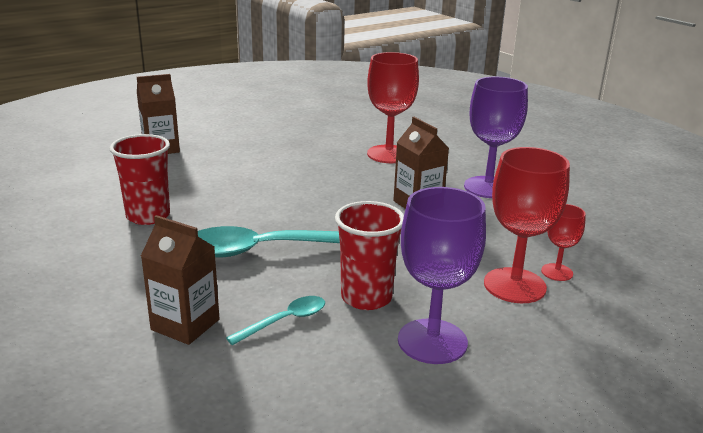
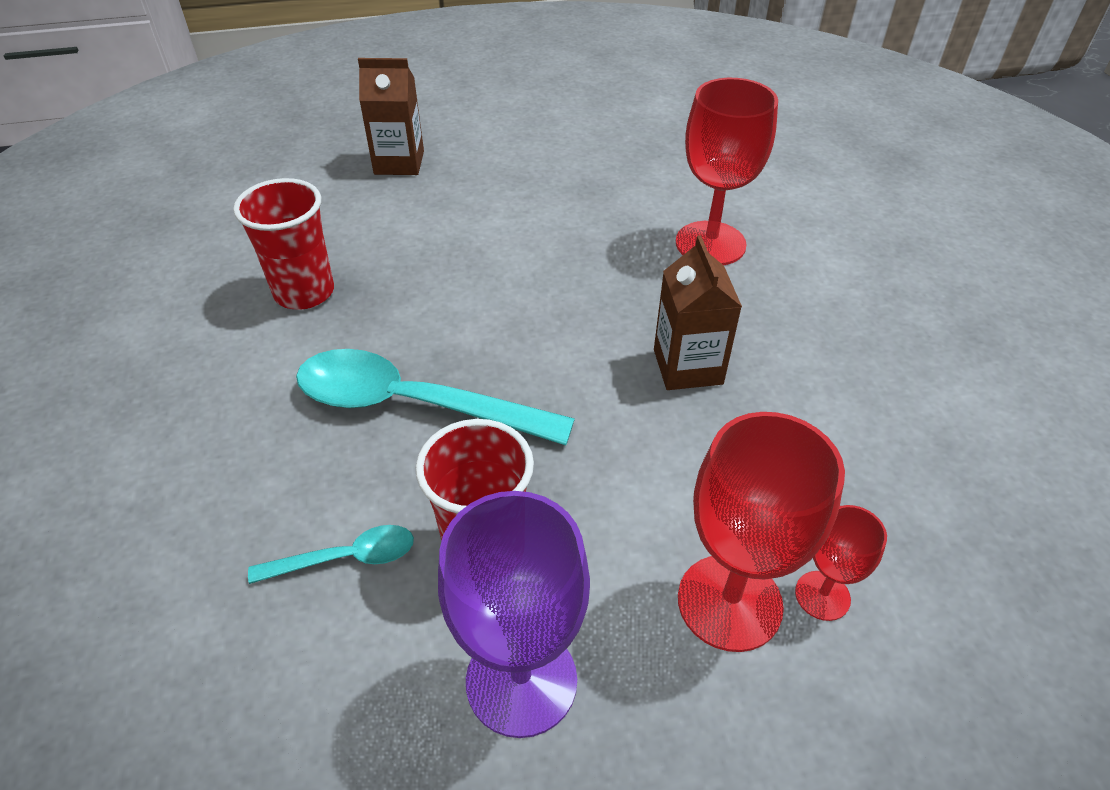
camera: 25 degrees right, 20 degrees up
(185, 324) = (221, 519): brown carton -> none
(488, 187) = (827, 358): purple goblet -> none

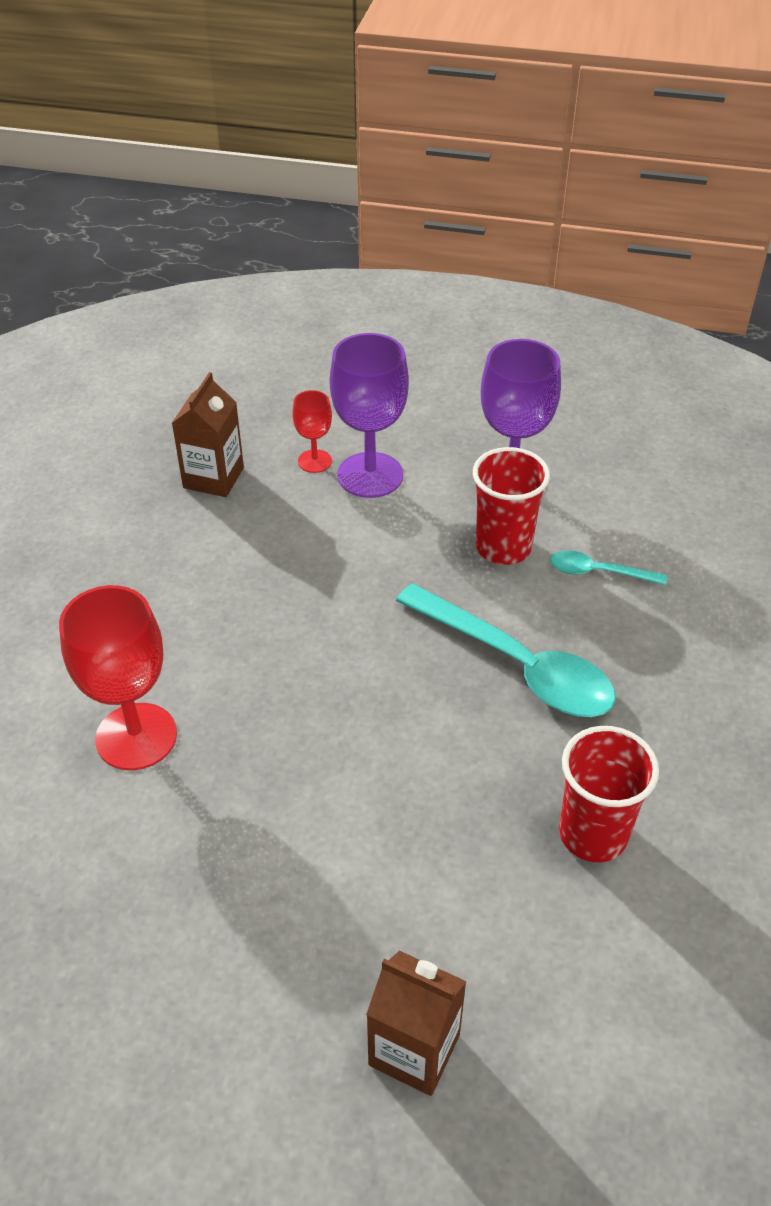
camera: 155 degrees left, 0 degrees up
(687, 367) = (273, 618): brown carton -> brown carton (213, 478)
(729, 602) = (370, 475): red goblet -> purple goblet

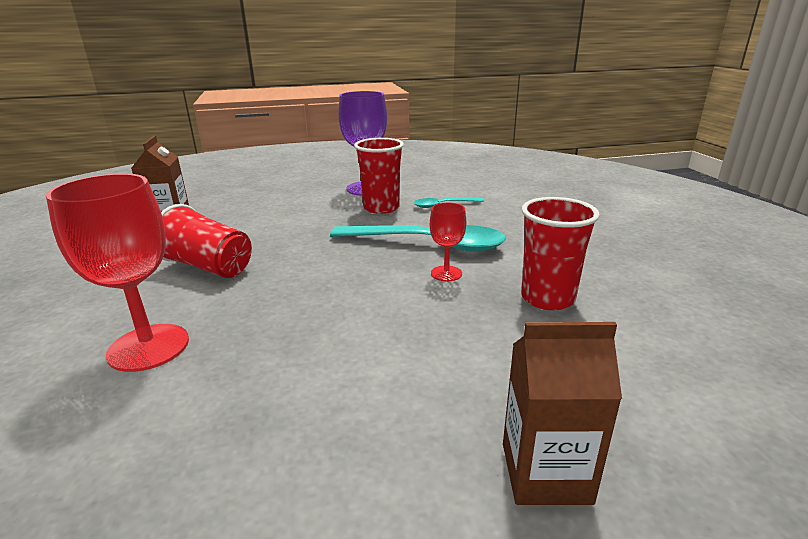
camera: 25 degrees left, 20 degrees down
(230, 611) = (208, 267): none -> red cup
(314, 461) = (239, 202): red goblet -> red goblet (446, 273)
(370, 475) = (279, 201): purple goblet -> none

